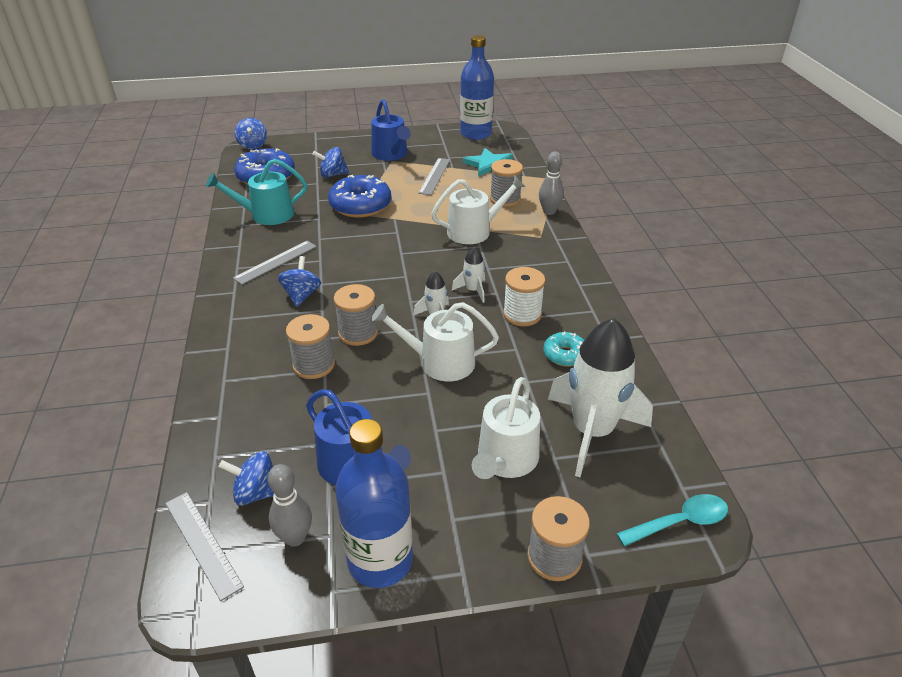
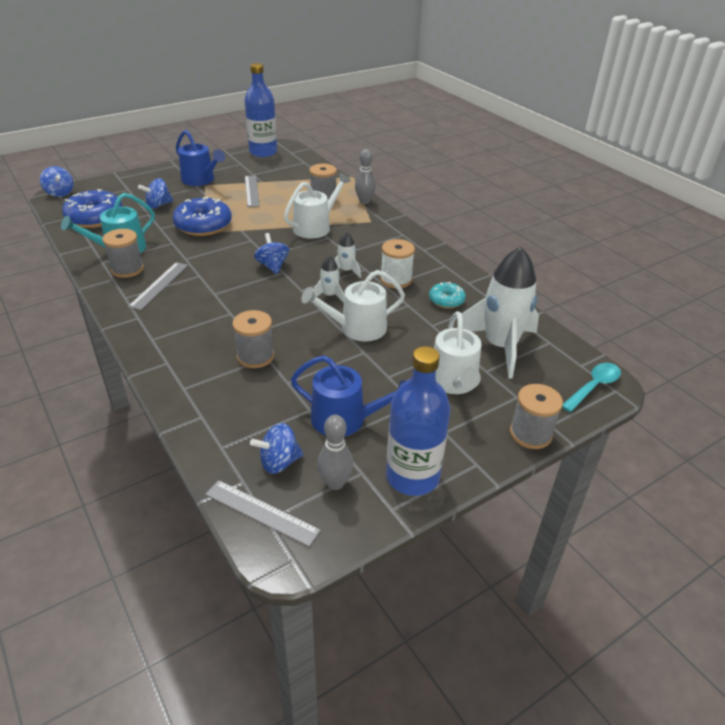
camera: 25 degrees left, 0 degrees up
(301, 295) = (204, 306): blue spinning top -> blue spinning top (272, 266)
(358, 333) = (275, 323): grey spool -> grey spool (127, 269)
(489, 165) = (291, 174): turquoise star -> none

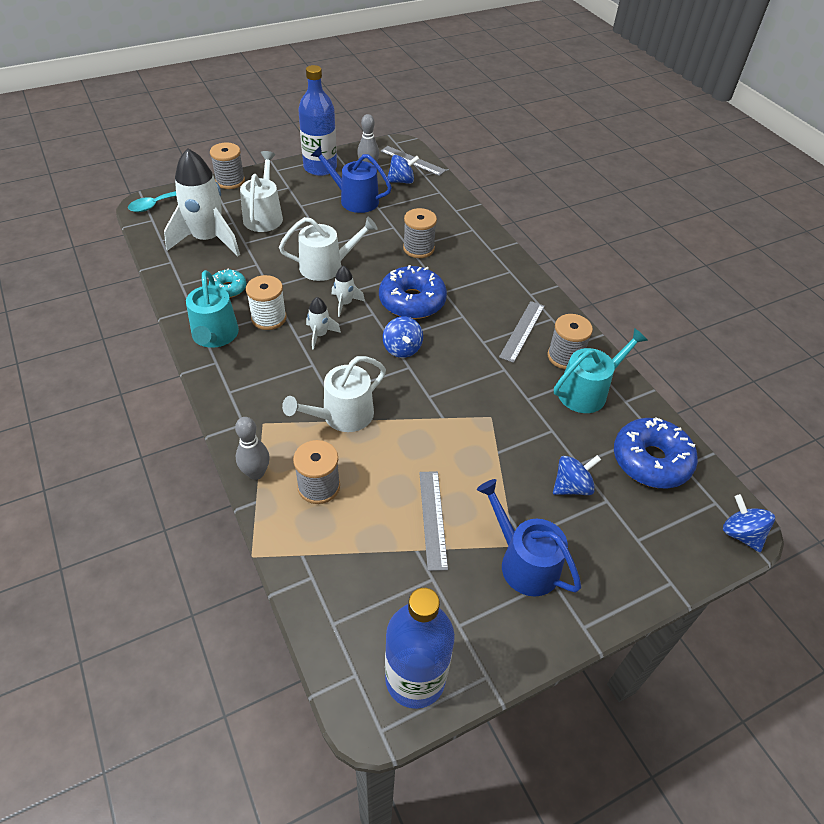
camera: 175 degrees left, 10 degrees up
(203, 225) = (495, 431): blue donut -> blue donut (412, 301)
(435, 265) = (214, 336): none -> turquoise watering can

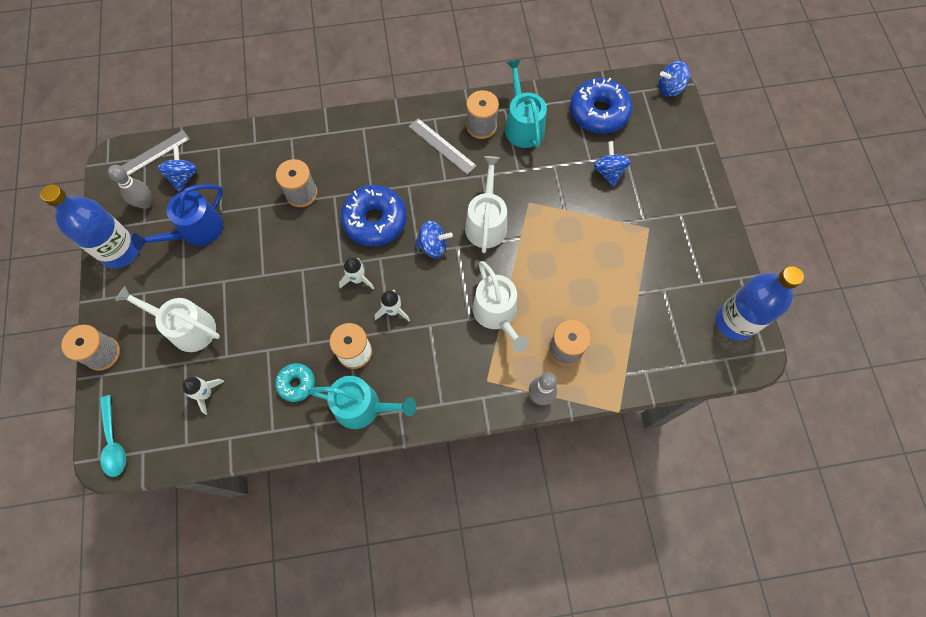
camera: 70 degrees left, 20 degrees up
(208, 239) = (206, 393): white rocket -> white rocket, size x0.45
(326, 266) = (296, 283): white watering can -> white watering can (486, 223)
(432, 519) = (615, 274): grey ruler -> none
(524, 562) = (664, 226): blue watering can -> none

